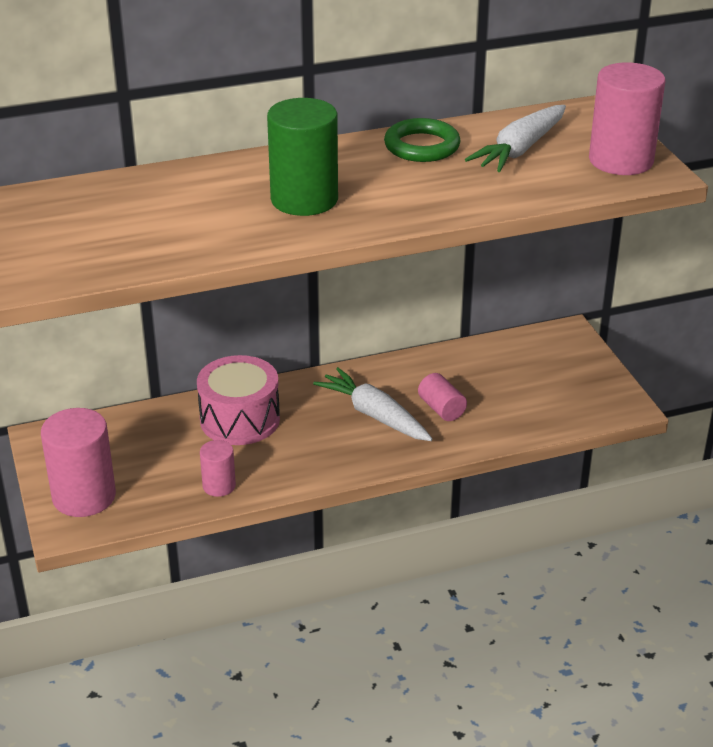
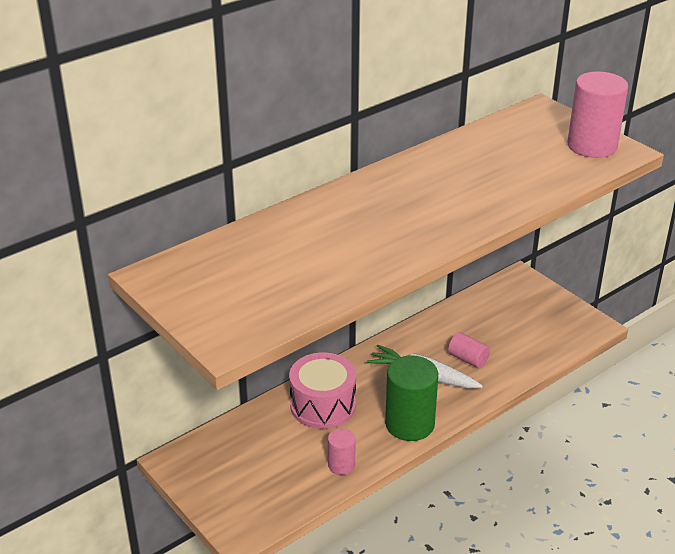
camera: 20 degrees left, 0 degrees up
(84, 496) = (239, 503): pink cylinder -> none
(304, 199) = (391, 223): green cylinder -> green cylinder (409, 424)
(422, 146) = (444, 161): green ring -> none
(520, 149) = (516, 150): white carrot -> none

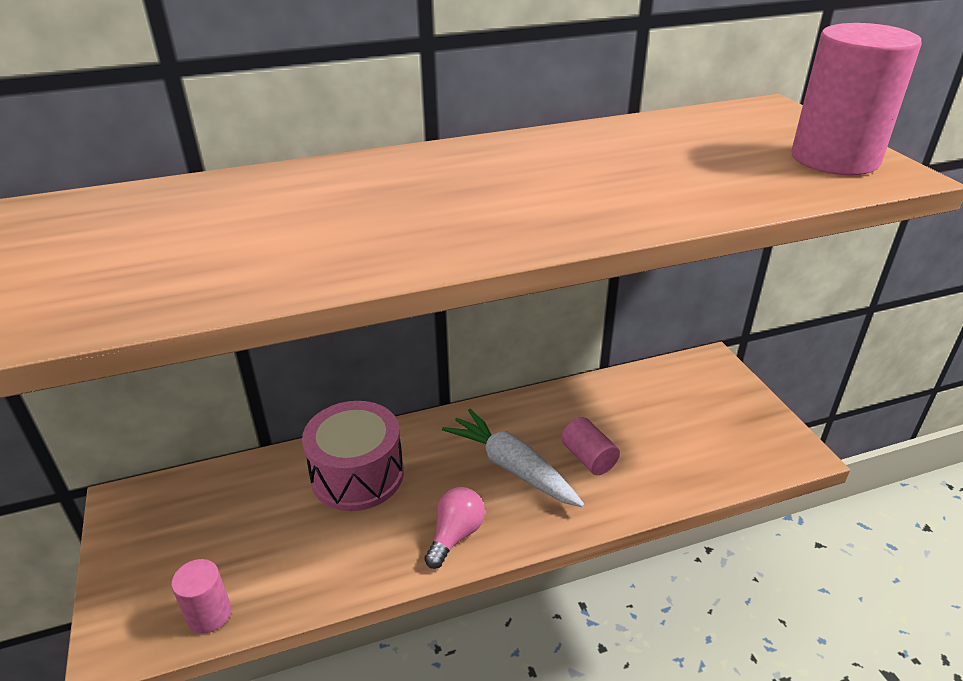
camera: 20 degrees right, 0 degrees up
(341, 465) = (323, 573): pink cylinder -> pink cylinder (209, 614)
(409, 424) = (455, 535): green cylinder -> pink light bulb

